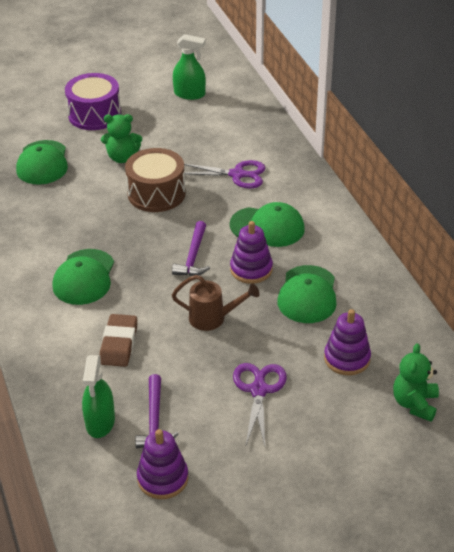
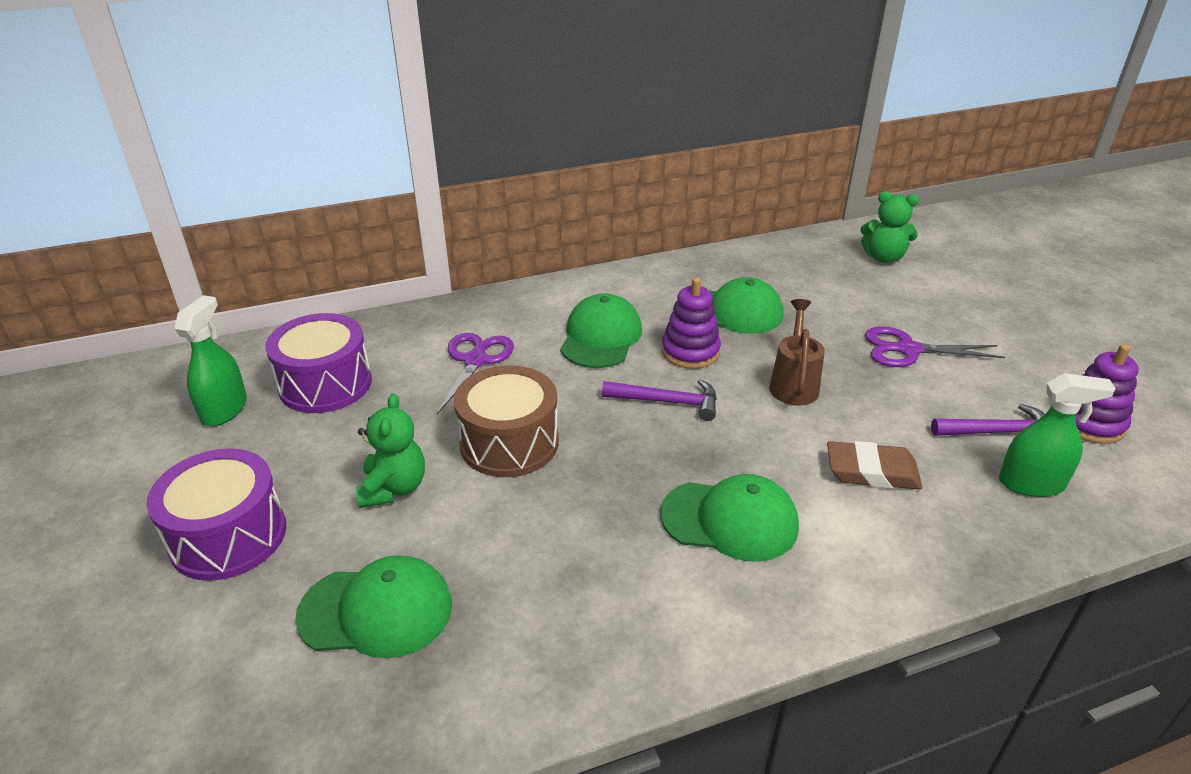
camera: 90 degrees left, 5 degrees down
(212, 122) = (325, 384): none -> purple drum
(347, 358) = (833, 291): purple stacking toy -> none

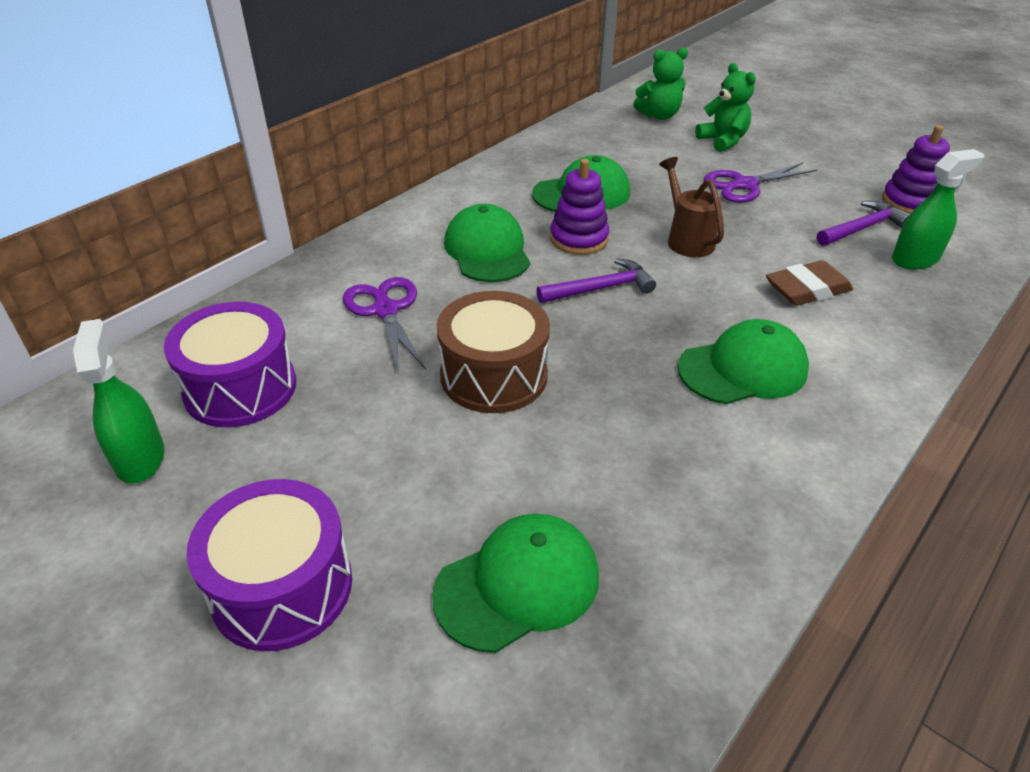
camera: 30 degrees left, 5 degrees up
(393, 488) = (420, 462): green teddy bear -> green teddy bear (723, 141)

